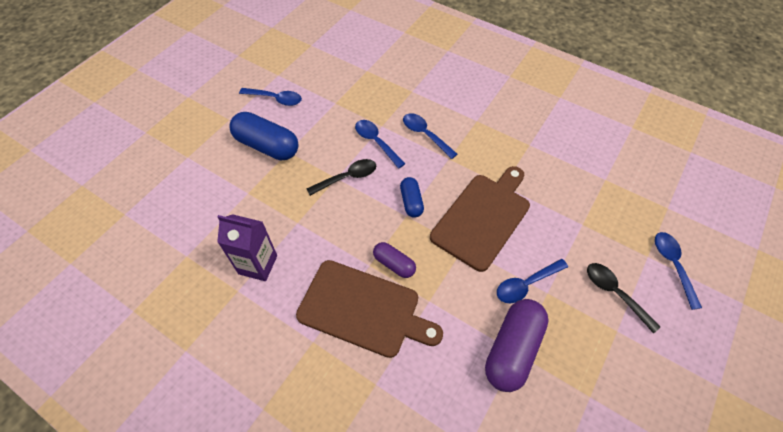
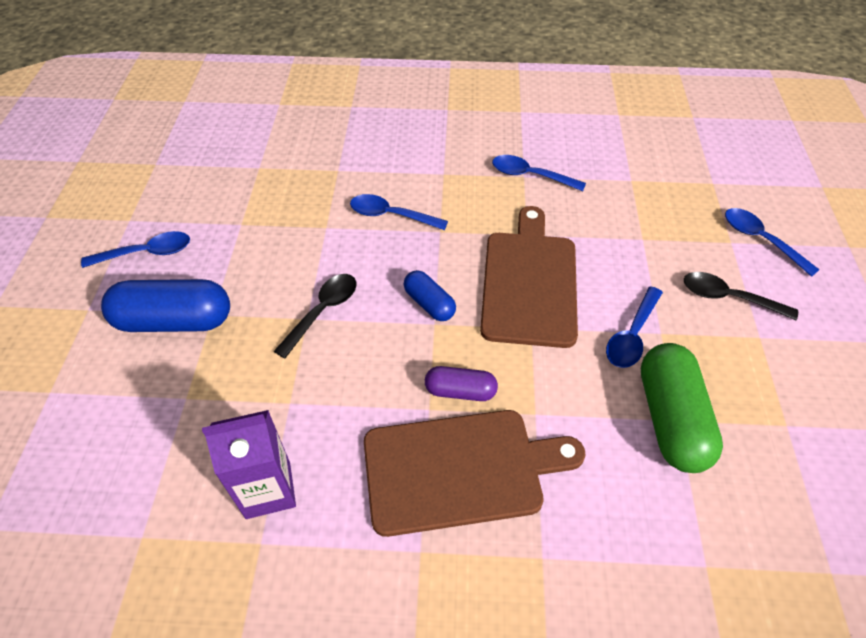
camera: 30 degrees left, 5 degrees down
(376, 142) = (332, 250): blue spoon -> blue spoon (530, 175)
(512, 349) = (671, 419): purple capsule -> green capsule

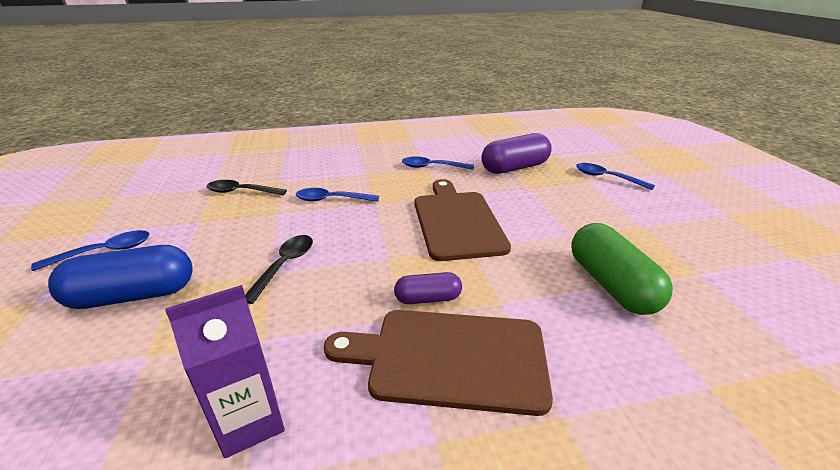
camera: 15 degrees left, 20 degrees down
(429, 304) = (380, 246): blue capsule -> none
(460, 469) = (450, 358): brown cutting board -> brown cutting board turned 150 degrees counterclockwise
(632, 335) = (551, 239): blue spoon -> none
(641, 197) = (514, 168): none -> purple capsule
(728, 298) = (606, 209): black spoon -> black spoon (241, 192)

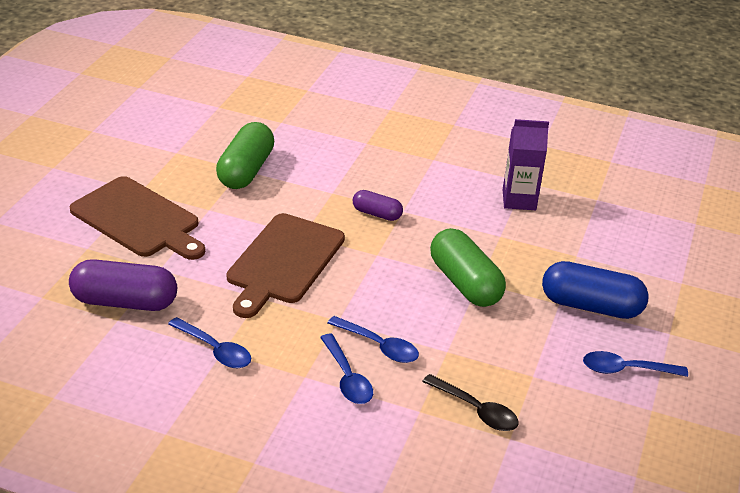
camera: 150 degrees left, 5 degrees up
(284, 265) = (465, 283): black spoon -> green capsule
(450, 358) = (396, 181): brown cutting board -> brown cutting board (138, 219)
(606, 178) = (61, 243): blue spoon -> blue spoon (347, 378)

